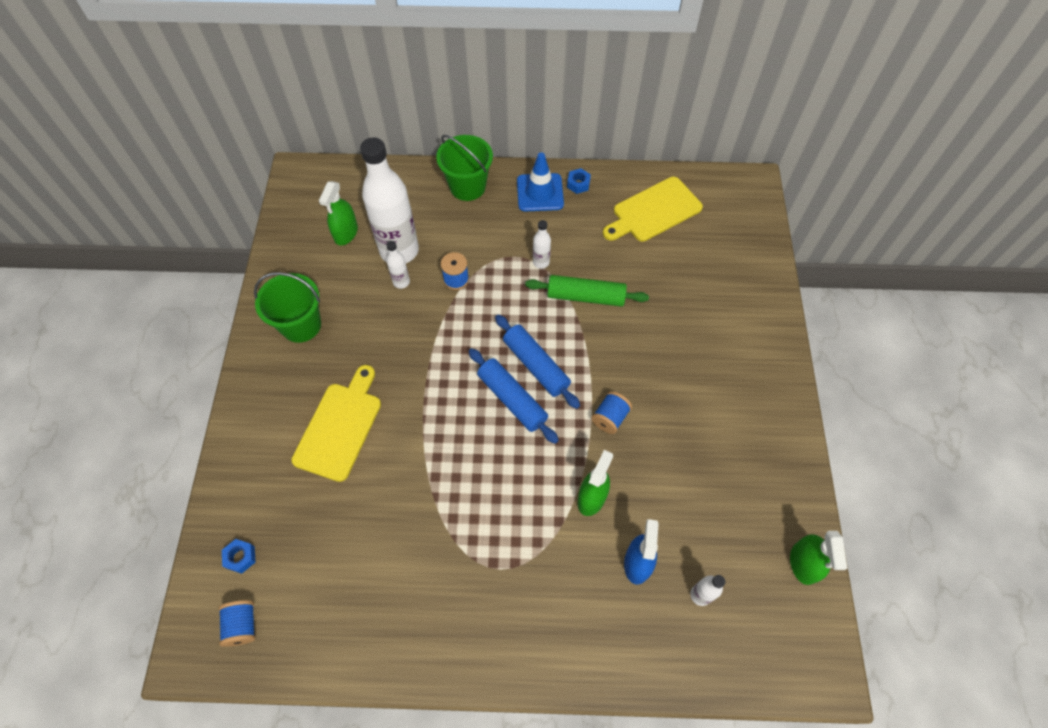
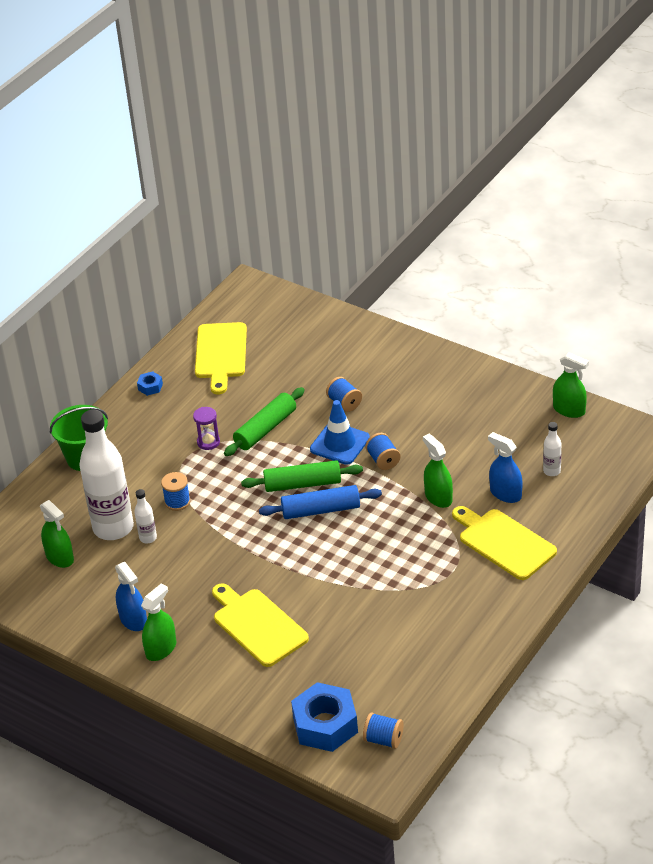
camera: 55 degrees left, 20 degrees down
(240, 557) = (325, 725): blue nut -> blue nut, size x2.25
(277, 365) = (161, 649): none -> green spray bottle
(301, 325) = (133, 620): green bucket -> blue spray bottle
(536, 365) = (302, 484): blue rolling pin -> green rolling pin
(540, 192) = (136, 414): blue traffic cone -> blue traffic cone (339, 444)
(541, 262) = (208, 442): white bottle -> purple hourglass
(567, 600) = (504, 542): none -> yellow cutting board
(662, 342) = (344, 403): none -> blue spool

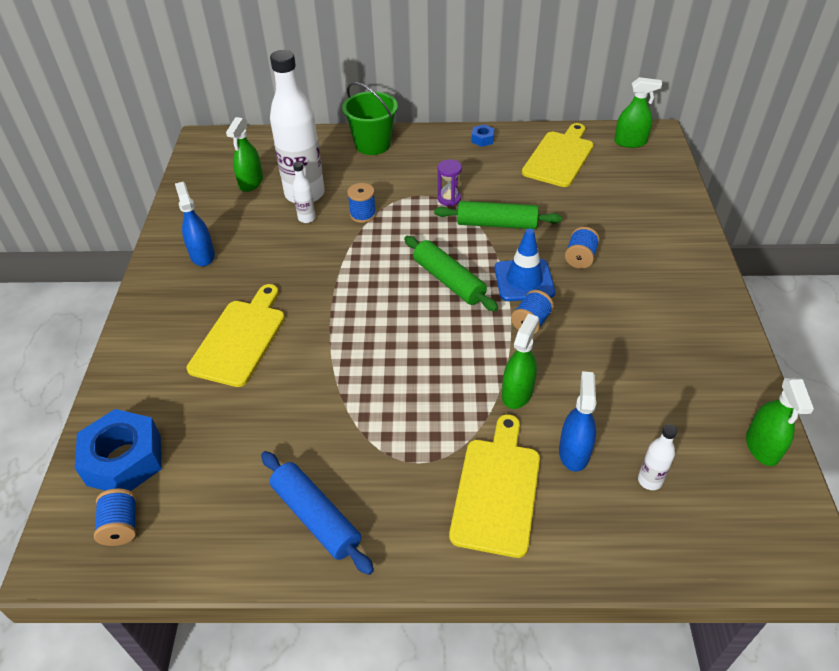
camera: 55 degrees right, 5 degrees up
(133, 620) = (202, 255): blue spray bottle -> blue spray bottle turned 135 degrees clockwise
(161, 649) = (175, 288): green spray bottle -> green spray bottle (630, 142)
(220, 354) = (559, 157): yellow cutting board -> yellow cutting board turned 150 degrees clockwise
(321, 510) = (425, 310): blue rolling pin -> blue rolling pin (316, 517)

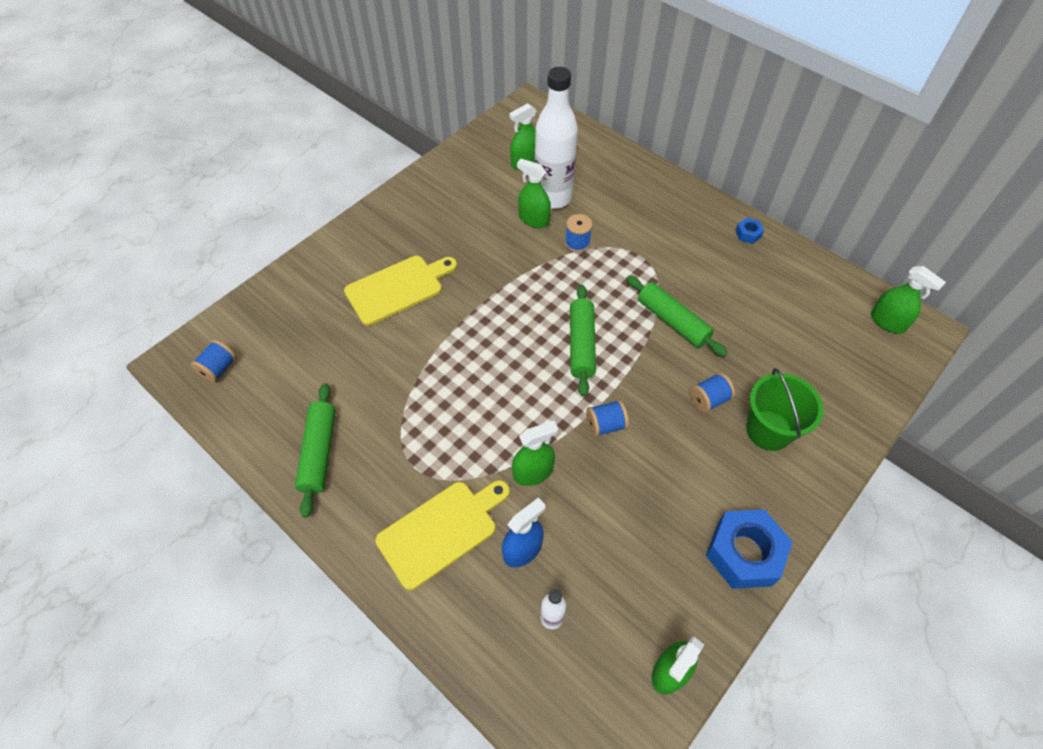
camera: 40 degrees right, 10 degrees up
(124, 460) = (258, 325): blue nut -> blue nut (744, 553)
(202, 255) = (436, 204): blue spray bottle -> none
(306, 218) = (534, 220): white bottle -> green spray bottle
(316, 517) = (319, 452): blue rolling pin -> green rolling pin
(372, 144) = (649, 183): green bucket -> green bucket (768, 430)
(449, 199) = (658, 273): purple hourglass -> none
(524, 280) = (639, 386): blue traffic cone -> none
(559, 157) = (799, 294): yellow cutting board -> none

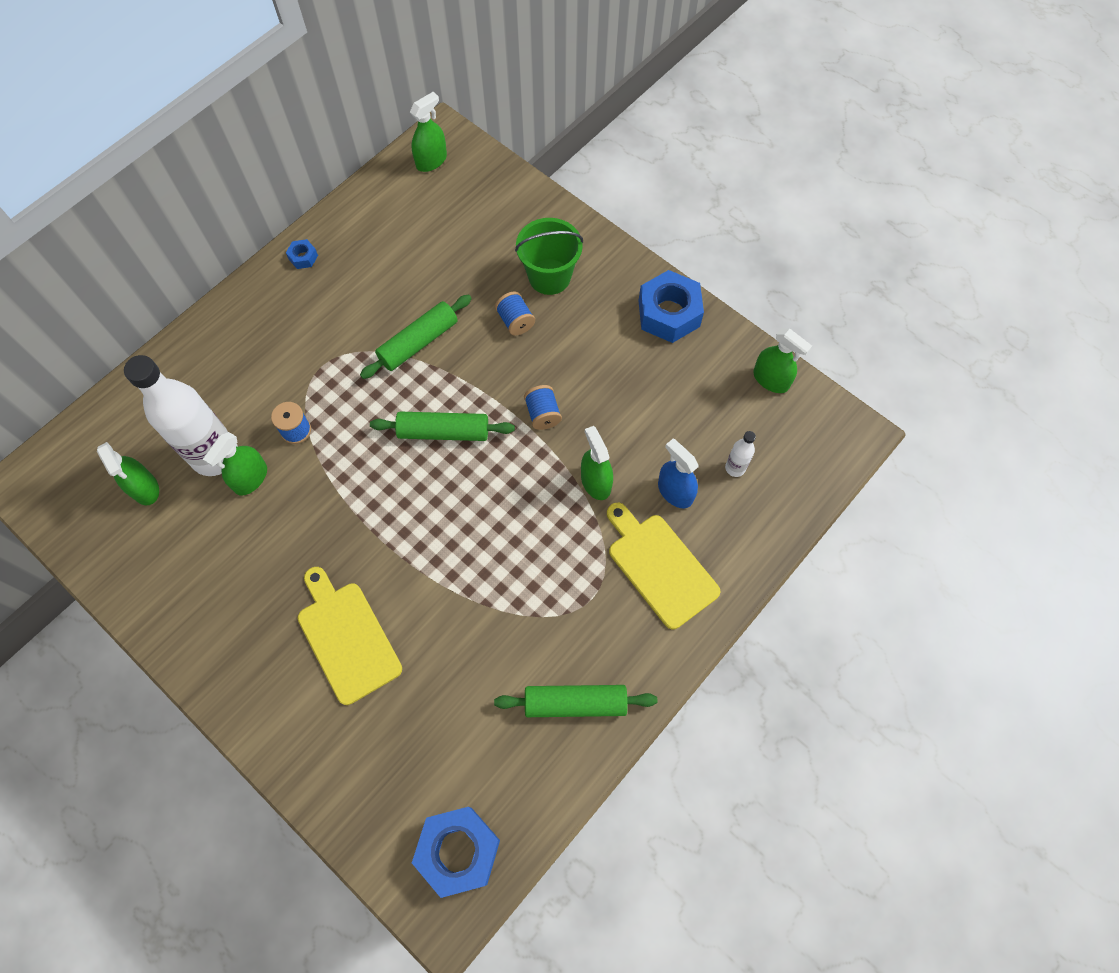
camera: 90 degrees left, 10 degrees up
(219, 368) = (458, 851): blue spool -> blue nut

